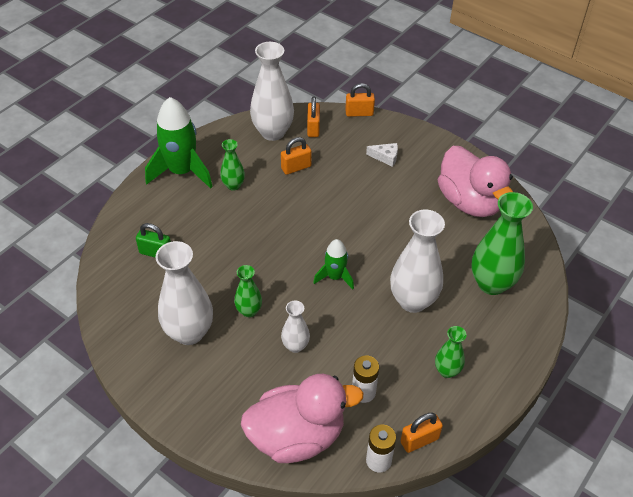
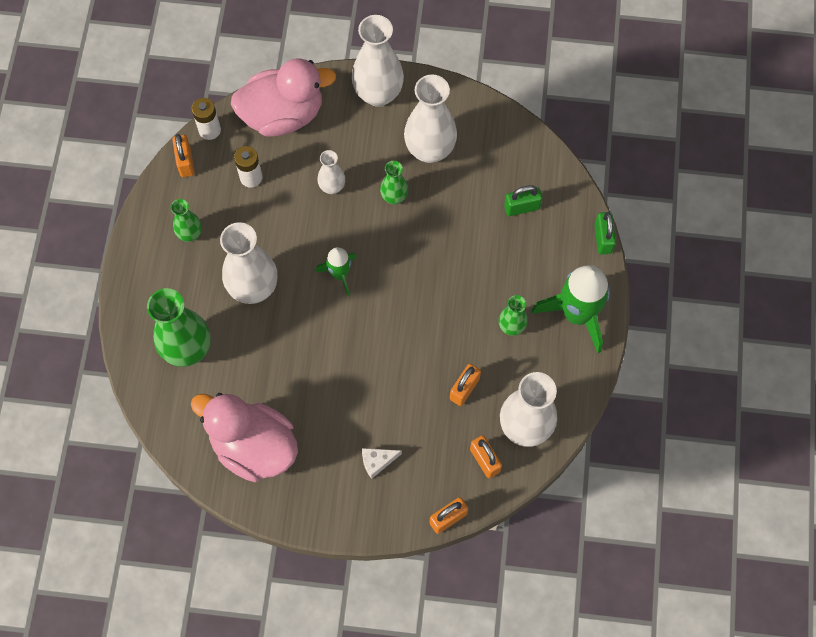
camera: 150 degrees right, 20 degrees up
(118, 205) = (603, 239): none -> green padlock
(194, 407) = (378, 94): none -> white vase
(297, 436) = (283, 115): pink duck -> pink duck turned 150 degrees counterclockwise
(419, 440) = (185, 162): orange padlock -> orange padlock turned 45 degrees counterclockwise

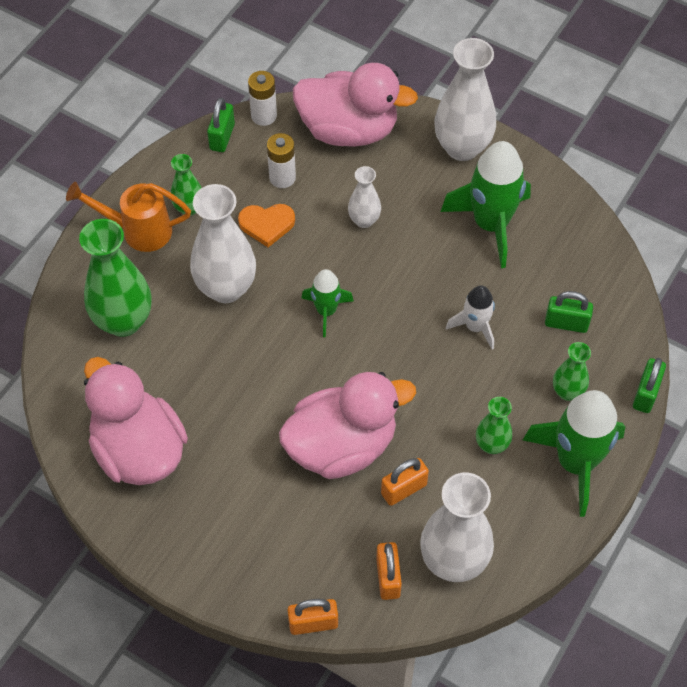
camera: 25 degrees right, 10 degrees down
(159, 270) = (138, 231): none -> orange watering can
(185, 162) = (222, 137): orange padlock -> green padlock
(259, 222) = (267, 225): none -> orange heart
(377, 461) = (265, 525): white cheese -> none
(394, 197) = (427, 256): green vase -> green vase (567, 392)
(403, 375) = (342, 446): none -> pink duck
(430, 150) = (491, 224): white vase -> green rocket
(457, 239) = (475, 327): none -> white rocket

